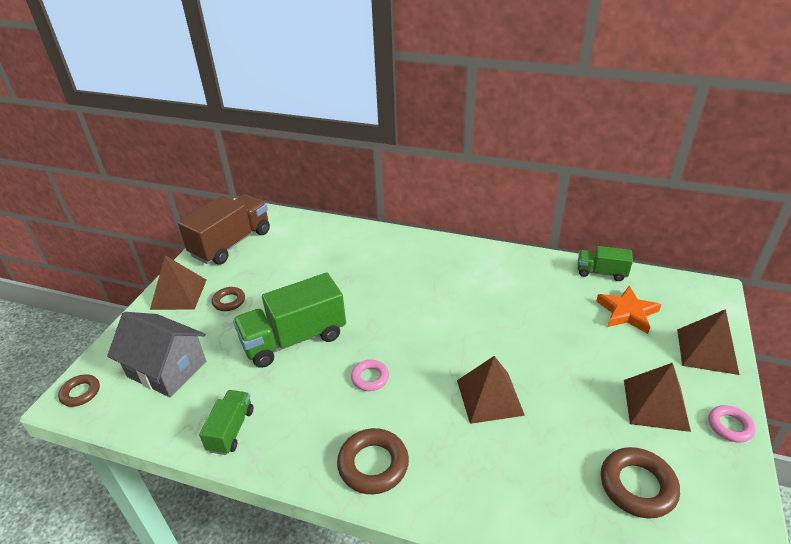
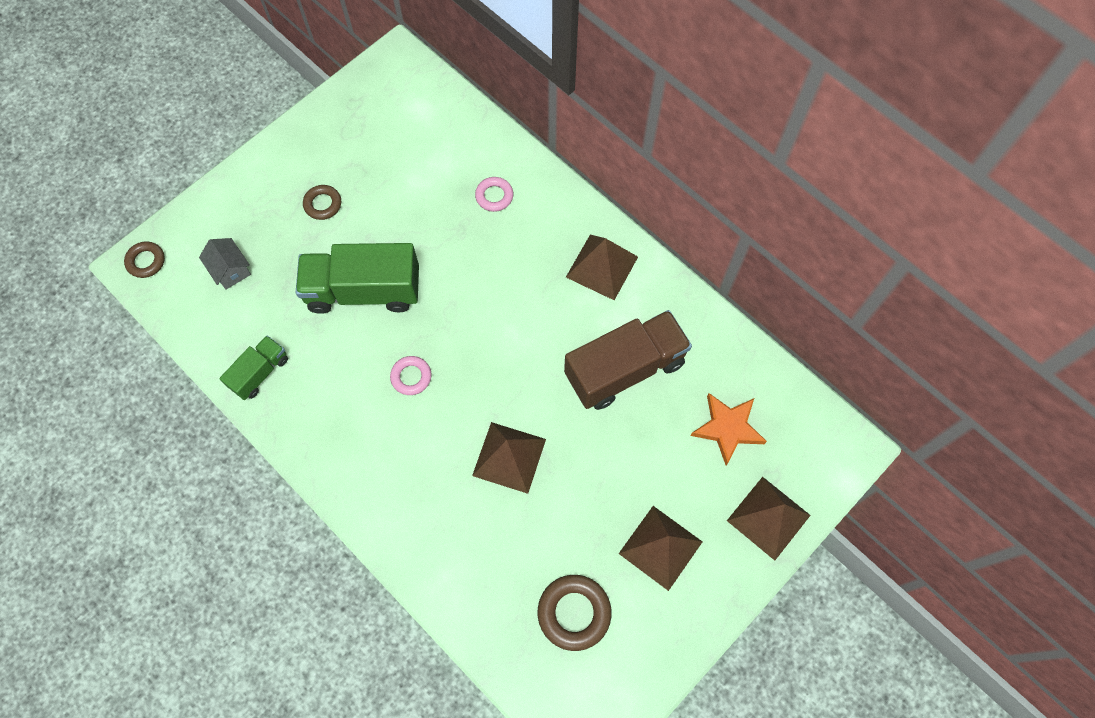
camera: 25 degrees right, 30 degrees up
(167, 369) = (230, 270): grey house -> grey house, size x0.53
(178, 294) = (277, 168): brown pyramid -> brown pyramid (602, 266)
(231, 243) = (362, 110): brown truck -> brown truck (624, 369)
(373, 464) = (363, 473): brown ring -> none
(601, 272) = (747, 359): green truck -> none
(729, 426) = (710, 605): pink ring -> pink ring (494, 196)

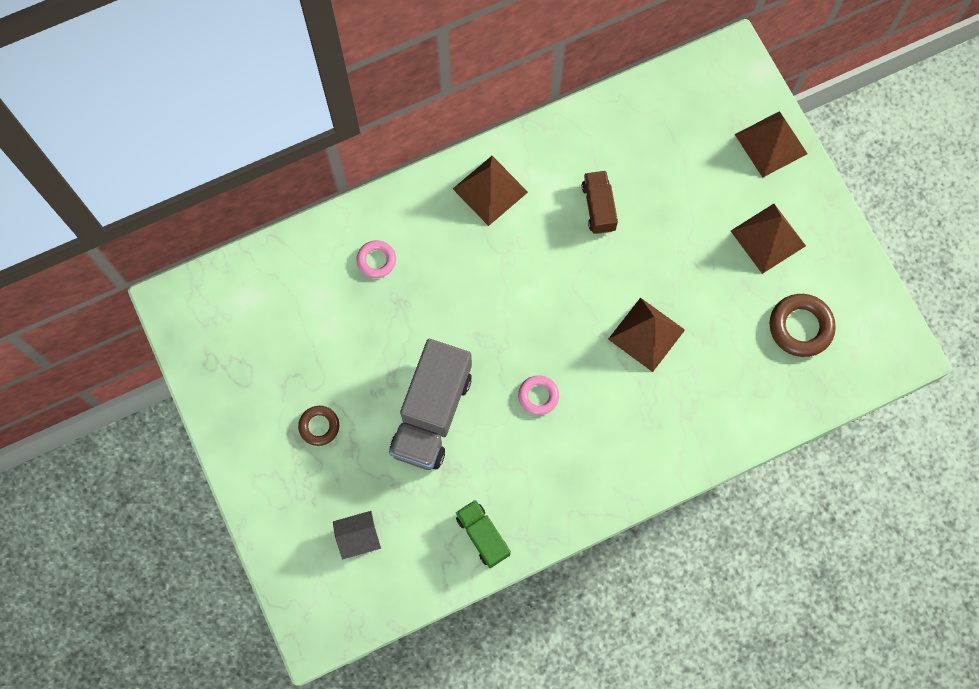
camera: 70 degrees left, 5 degrees up
(146, 261) = (315, 621): brown ring -> none
(364, 291) = (432, 413): green truck -> grey truck
(624, 369) = (598, 207): brown truck -> brown truck, size x0.53
(728, 428) = (683, 144): orange star -> none

